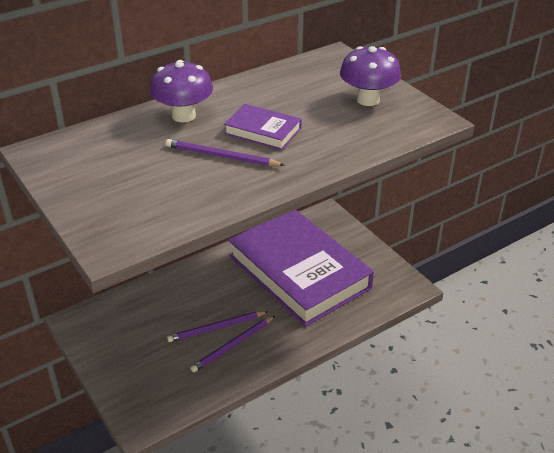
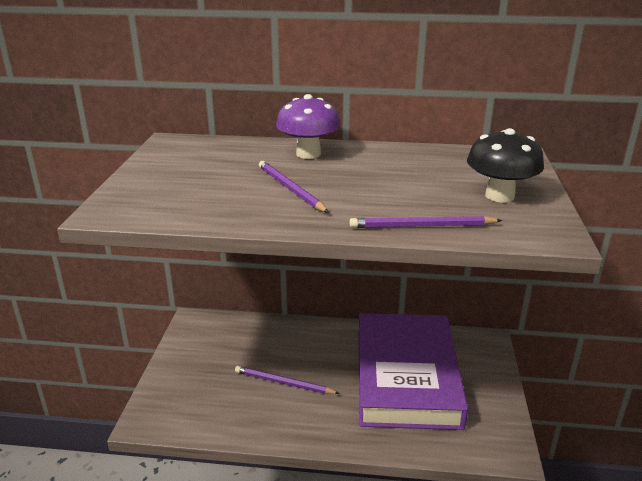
camera: 40 degrees right, 10 degrees down
(233, 345) = (280, 405): purple pencil -> purple pencil (421, 226)
(263, 131) = (355, 184): purple book -> none
(368, 100) = (499, 196): purple mushroom -> black mushroom

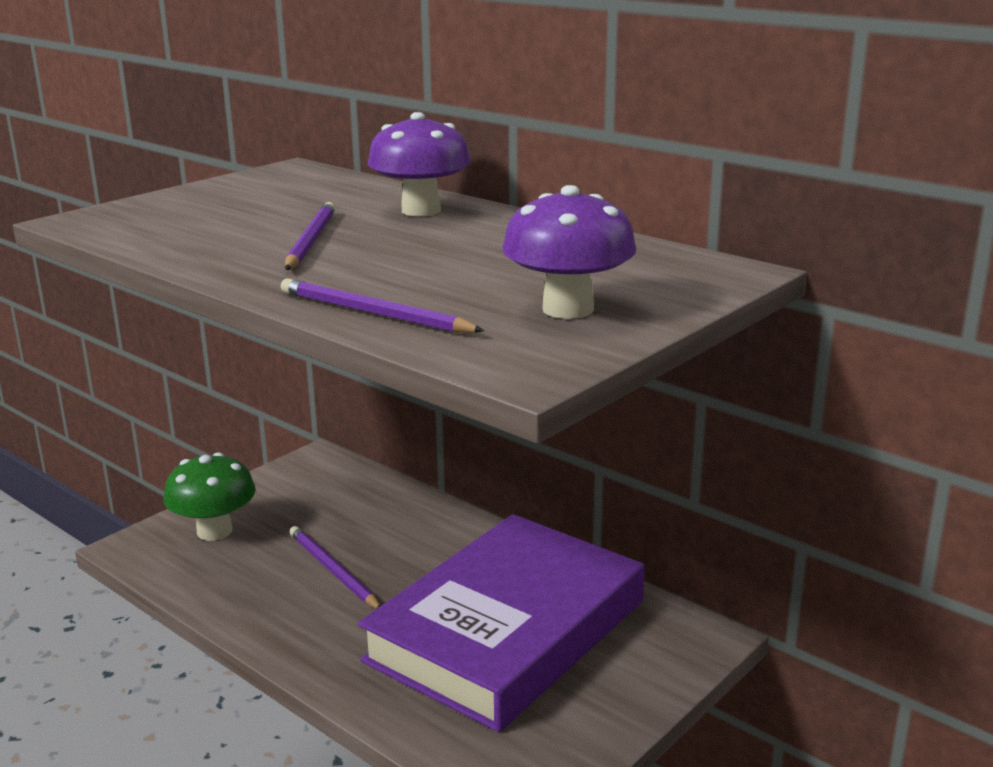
camera: 35 degrees right, 5 degrees down
(186, 389) = (214, 531): none -> green mushroom
(499, 196) = (568, 309): black mushroom -> purple mushroom

